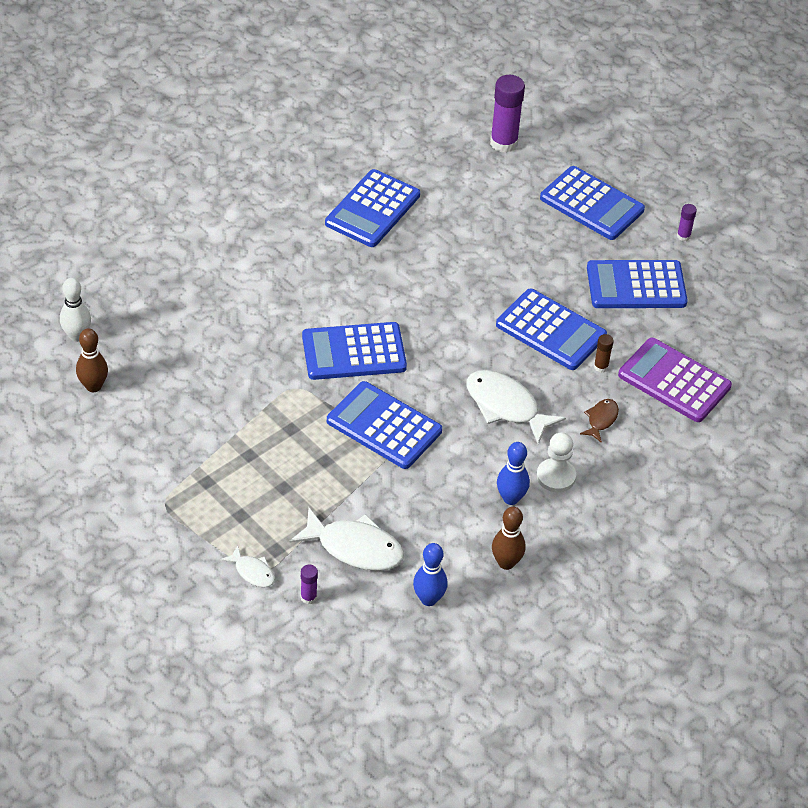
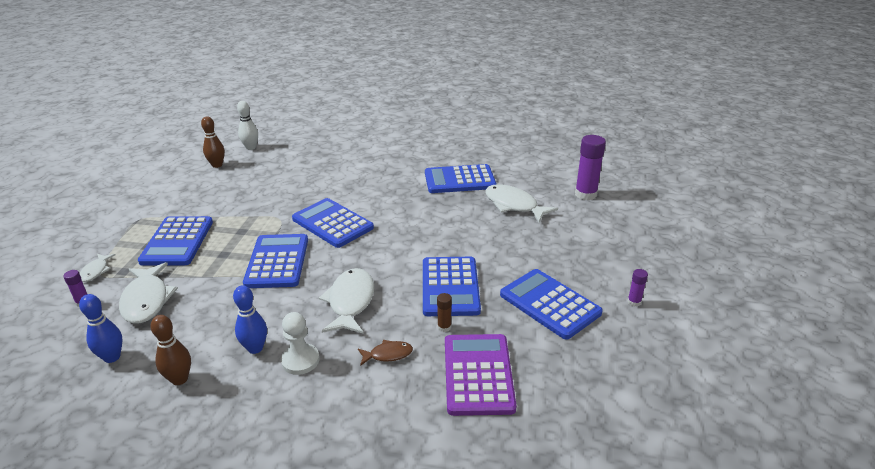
camera: 55 degrees right, 15 degrees down
(467, 204) = (514, 205): none -> white fish
(591, 204) = (593, 248): blue calculator -> blue calculator (177, 241)

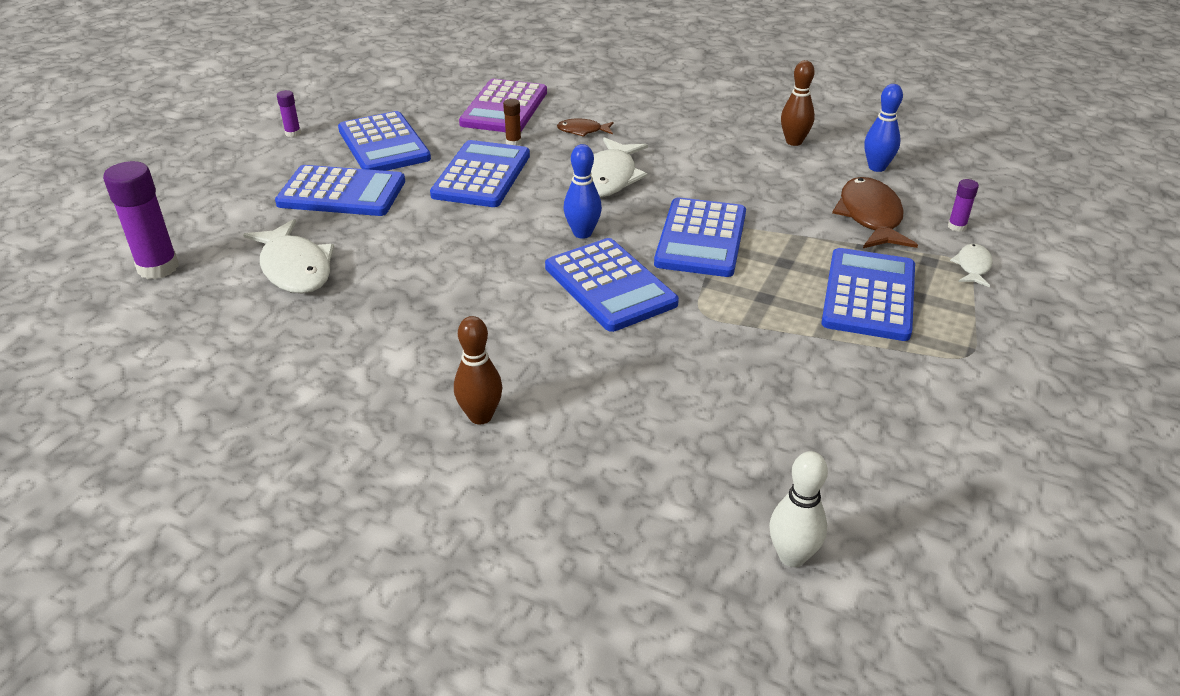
camera: 165 degrees left, 5 degrees up
(146, 300) = (870, 217): white fish -> brown fish
(217, 165) = (866, 493): brown bowling pin -> brown bowling pin (480, 416)
(255, 348) = (720, 153): blue bowling pin -> blue bowling pin (582, 233)
(300, 360) = (672, 138): white pawn -> none
(459, 180) = (338, 338): blue calculator -> blue calculator (342, 193)

